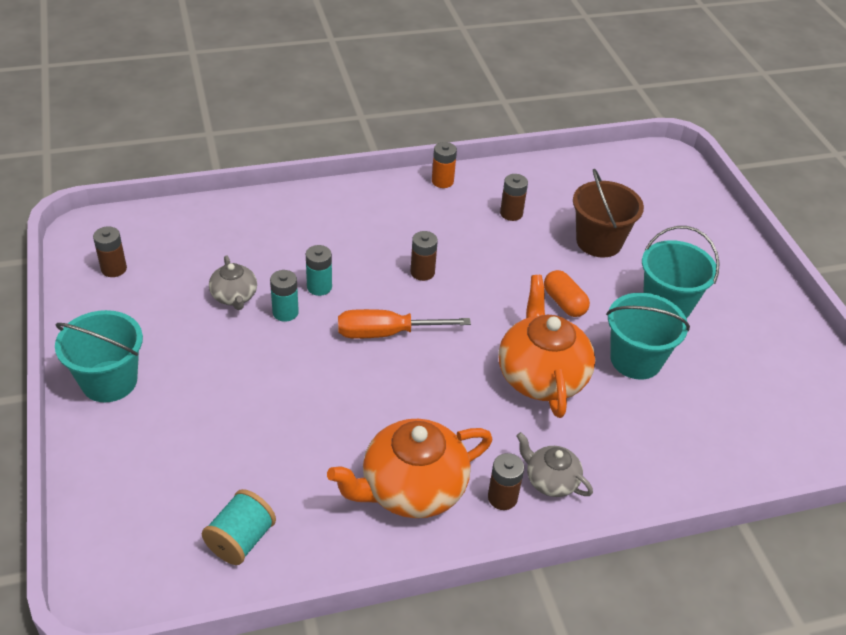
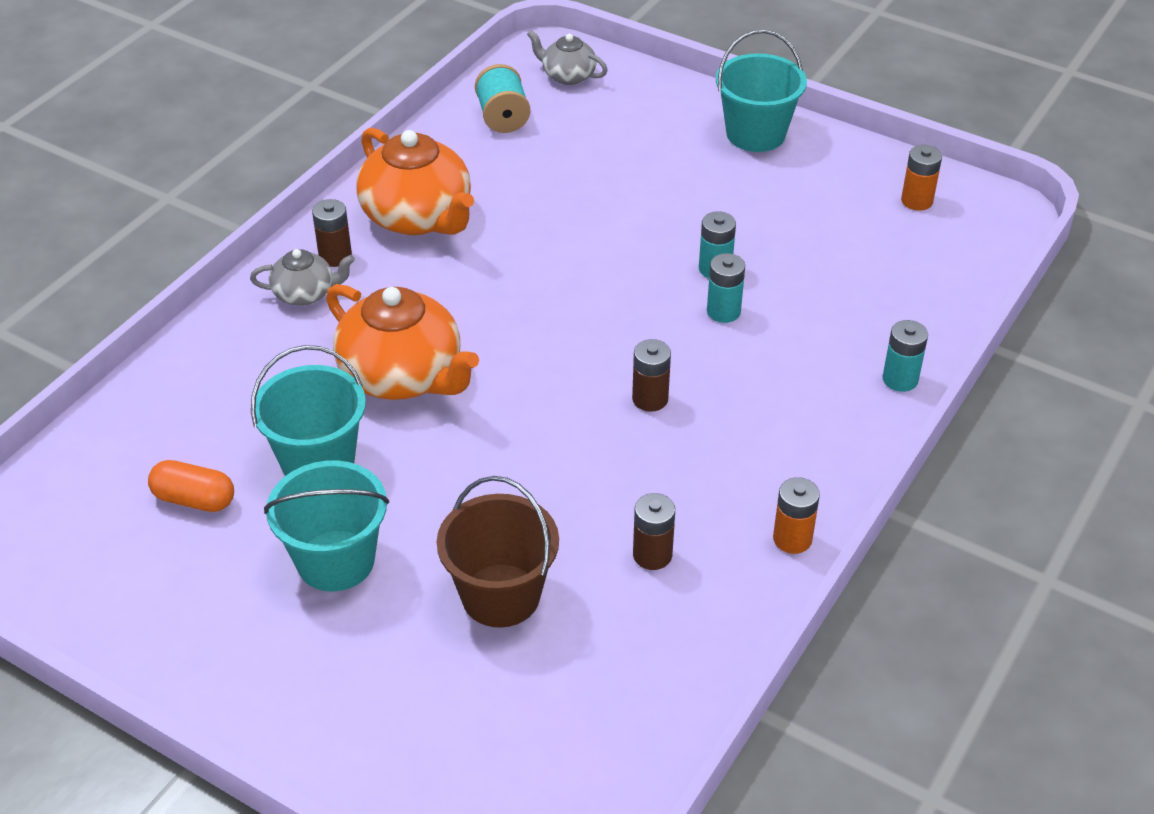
camera: 140 degrees right, 0 degrees up
(114, 269) = (917, 201): brown battery -> orange battery
(234, 297) = (780, 250): grey teapot -> grey teapot (568, 76)
(292, 201) = (900, 379): none -> turquoise battery
(386, 333) = (599, 314): orange screwdriver -> none
(411, 489) = (418, 217): orange teapot -> orange teapot turned 120 degrees clockwise
(564, 303) = (459, 474): orange capsule -> orange capsule (194, 499)

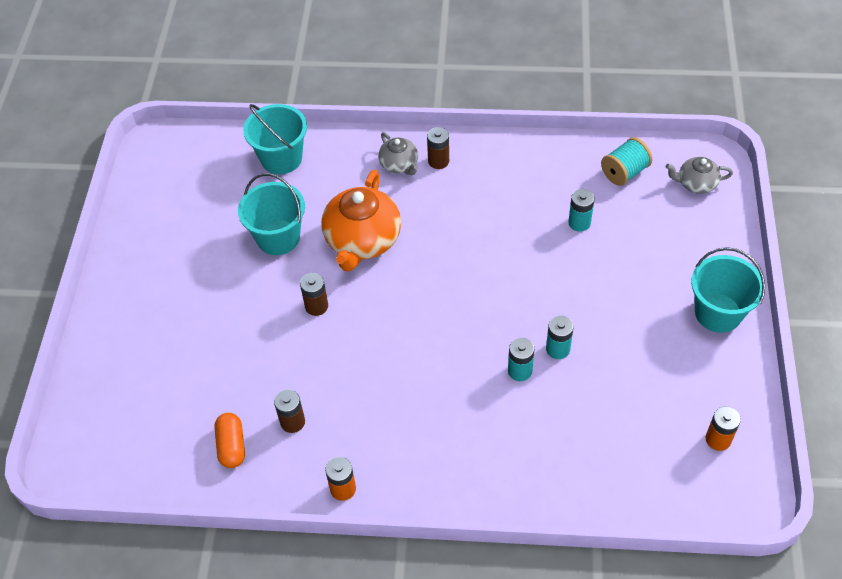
camera: 65 degrees right, 10 degrees up
(194, 499) = (224, 202): orange capsule -> orange capsule (232, 446)
(336, 561) = (214, 281): turquoise bucket -> turquoise bucket (281, 158)
(418, 217) = (499, 180): orange teapot -> none
(500, 595) = (227, 364): brown bucket -> none
(568, 76) = (696, 183): grey teapot -> grey teapot turned 90 degrees counterclockwise
(650, 399) = (416, 366): brown battery -> brown battery (316, 306)
(900, 379) = (520, 497): turquoise battery -> turquoise battery (579, 223)

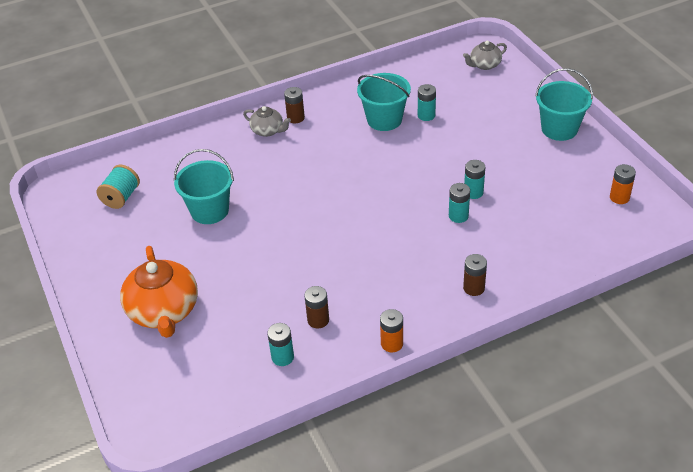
camera: 30 degrees left, 10 degrees down
(232, 446) = (282, 357): orange capsule -> turquoise battery
(281, 158) = (171, 161): turquoise bucket -> turquoise bucket (384, 120)
(316, 306) = (276, 240): brown battery -> brown battery (474, 288)
(362, 240) = (278, 186): orange teapot -> orange teapot (164, 311)
(624, 172) = (432, 76): turquoise spool -> turquoise spool (121, 197)

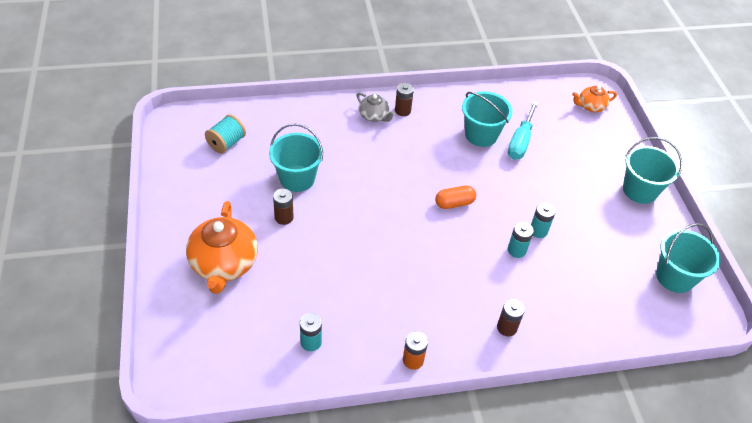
camera: 10 degrees right, 5 degrees up
(318, 320) = (355, 315): brown battery -> brown battery (284, 217)
(380, 190) = (454, 203): none -> orange capsule
(426, 115) = (520, 141): turquoise battery -> turquoise screwdriver
(484, 65) = (590, 106): grey teapot -> orange teapot
(619, 197) = (674, 277): orange battery -> turquoise bucket

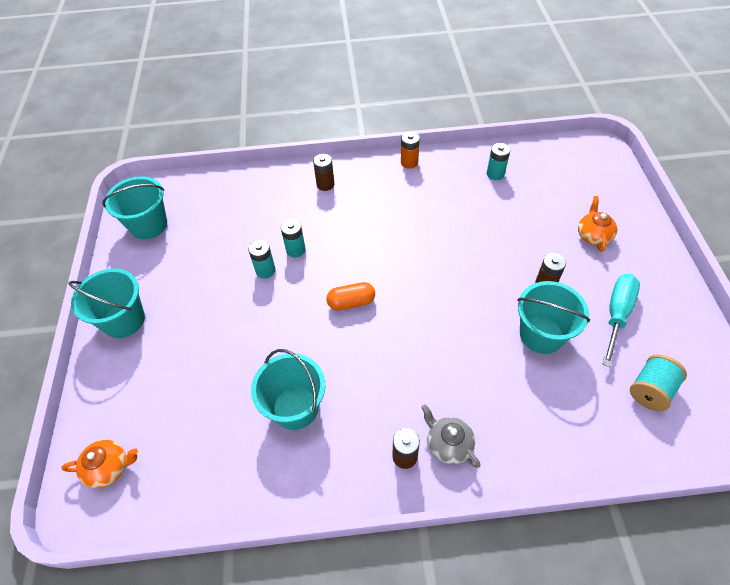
camera: 170 degrees left, 5 degrees up
(224, 264) = (593, 235): orange teapot -> orange teapot, size x0.53
(520, 141) = (243, 396): turquoise screwdriver -> turquoise screwdriver (617, 314)

